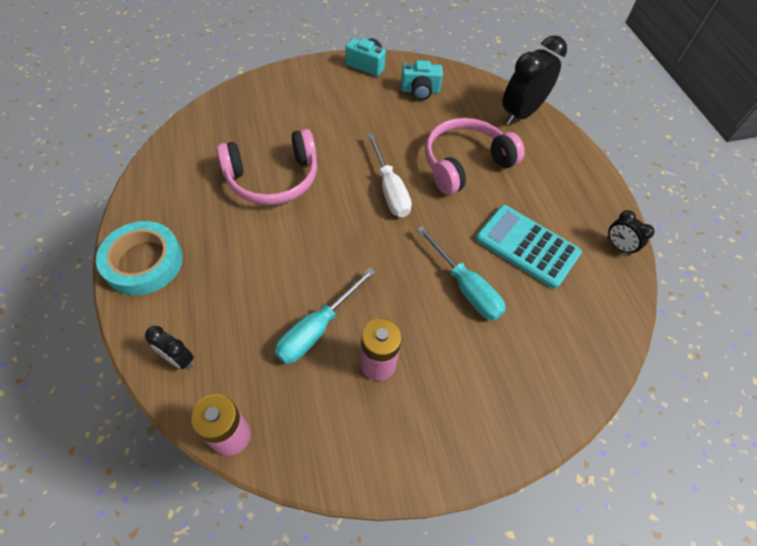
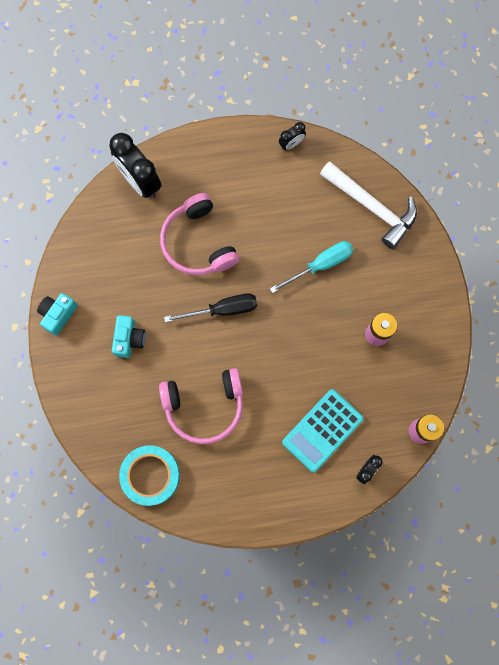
camera: 80 degrees left, 20 degrees up
(143, 262) = (284, 505): turquoise tape -> turquoise tape (150, 475)
(273, 179) = (204, 406): pink headphones -> pink headphones turned 90 degrees clockwise
(317, 329) = (348, 374): turquoise screwdriver -> none
(389, 189) = (223, 310): white screwdriver -> black screwdriver
(420, 91) = (101, 268): turquoise camera -> turquoise camera (129, 339)
(527, 246) = (287, 212): turquoise calculator -> turquoise calculator (322, 430)
(565, 348) = (372, 207): none -> white hammer

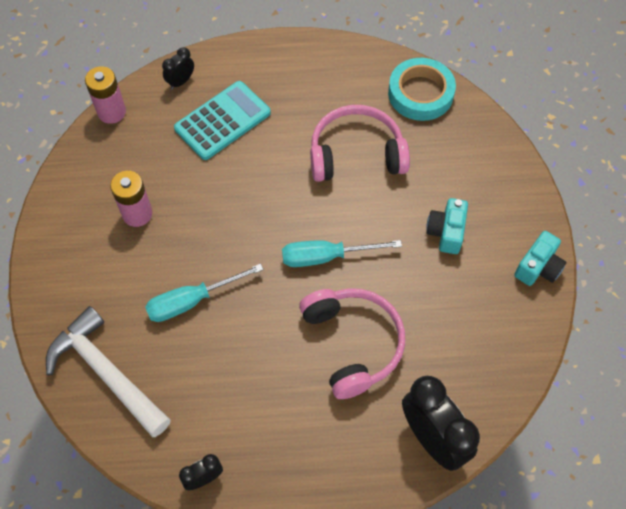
camera: 175 degrees left, 15 degrees down
(223, 310) = (326, 257): black screwdriver -> turquoise screwdriver

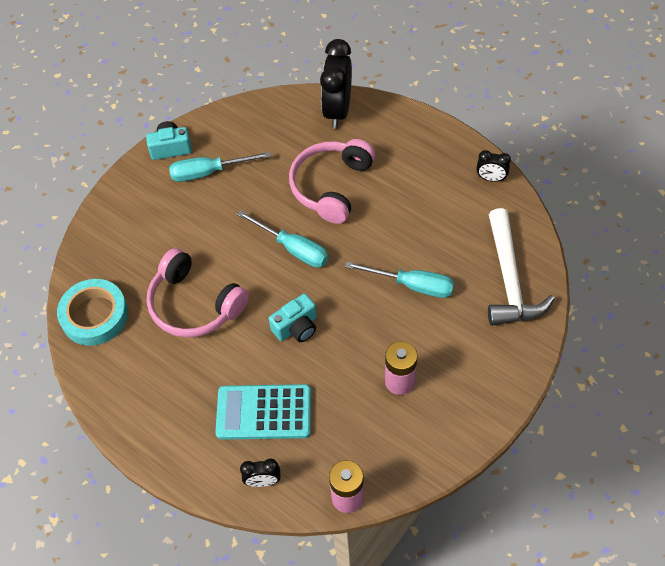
camera: 135 degrees left, 5 degrees down
(446, 232) = (199, 207): turquoise camera -> turquoise camera (296, 327)
(476, 270) = (208, 172): none -> turquoise screwdriver

